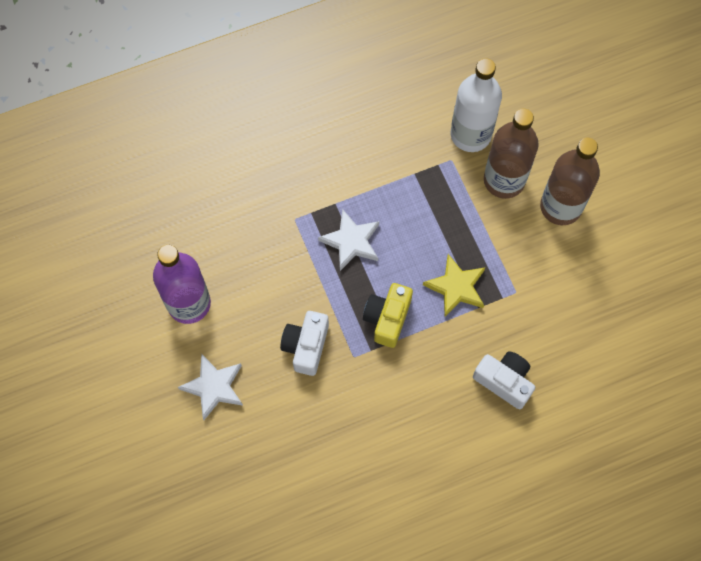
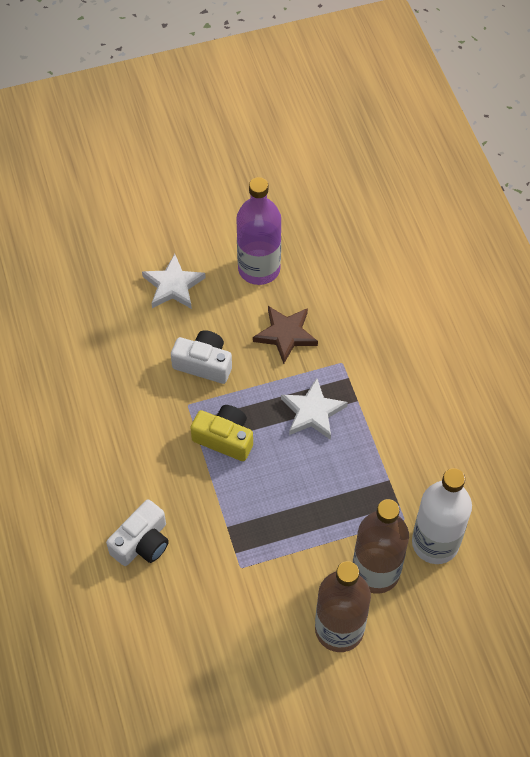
camera: 95 degrees right, 10 degrees down
(267, 272) = (285, 334): none -> brown star
(456, 287) = (252, 507): yellow star -> none

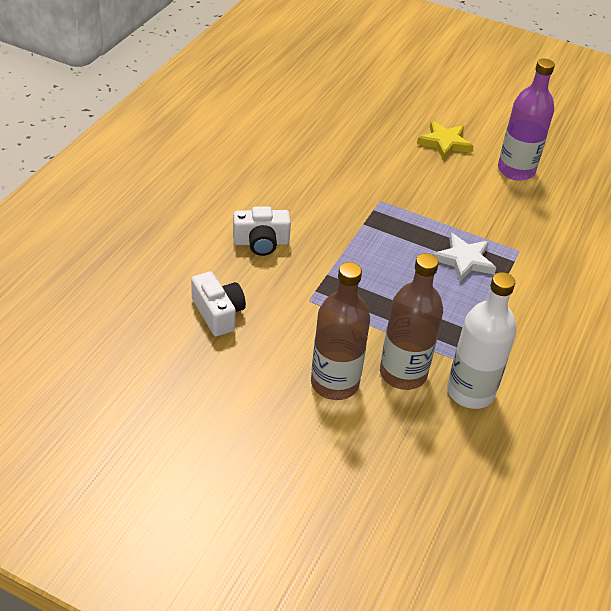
camera: 40 degrees right, 15 degrees down
(173, 286) = (444, 143): white star -> yellow star
(204, 364) = (417, 189): white camera -> white camera (218, 313)
(224, 438) = (383, 232): yellow camera -> none
(285, 334) = (494, 211): brown star -> none

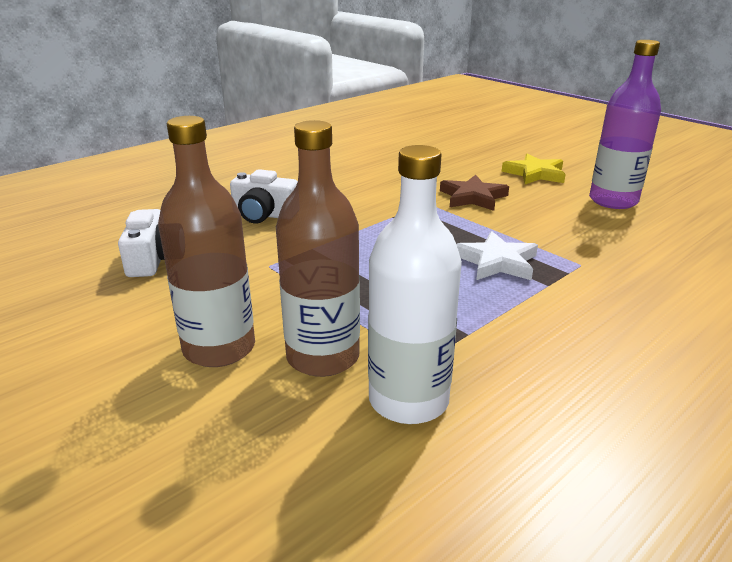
camera: 25 degrees right, 15 degrees down
(411, 186) = (473, 197): none -> brown star

